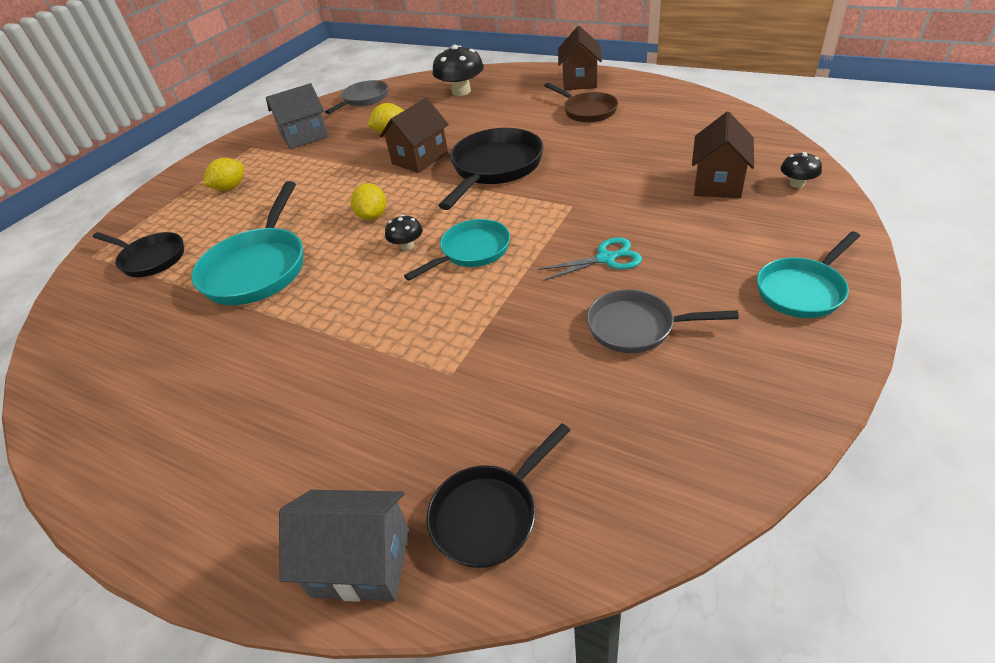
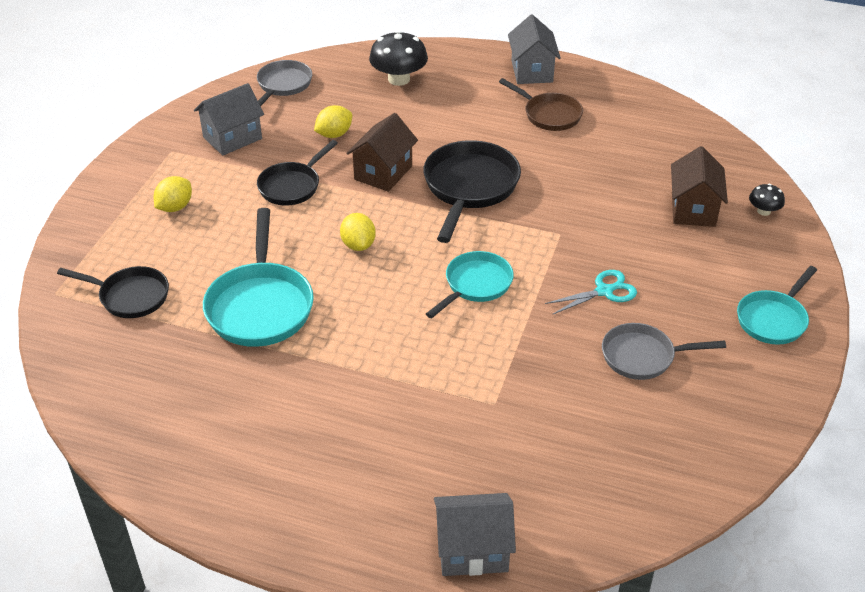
camera: 15 degrees left, 0 degrees up
(407, 245) = (408, 279): black mushroom -> none
(489, 515) = (560, 510): black pan -> black pan (292, 186)
(579, 81) = (532, 71): brown house -> grey house

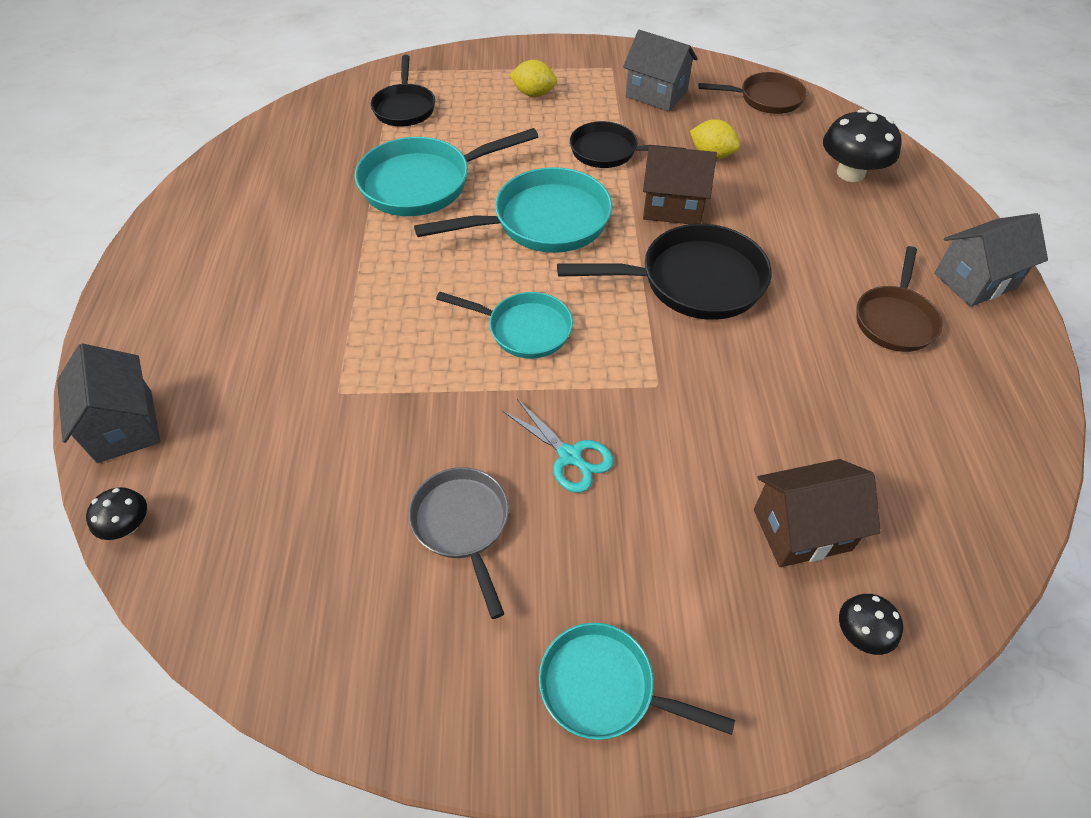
camera: 70 degrees right, 10 degrees up
(283, 85) = (766, 99): grey pan -> brown pan
(358, 245) = (543, 221): yellow lemon -> turquoise pan
(581, 551) = (128, 525): none -> black mushroom

